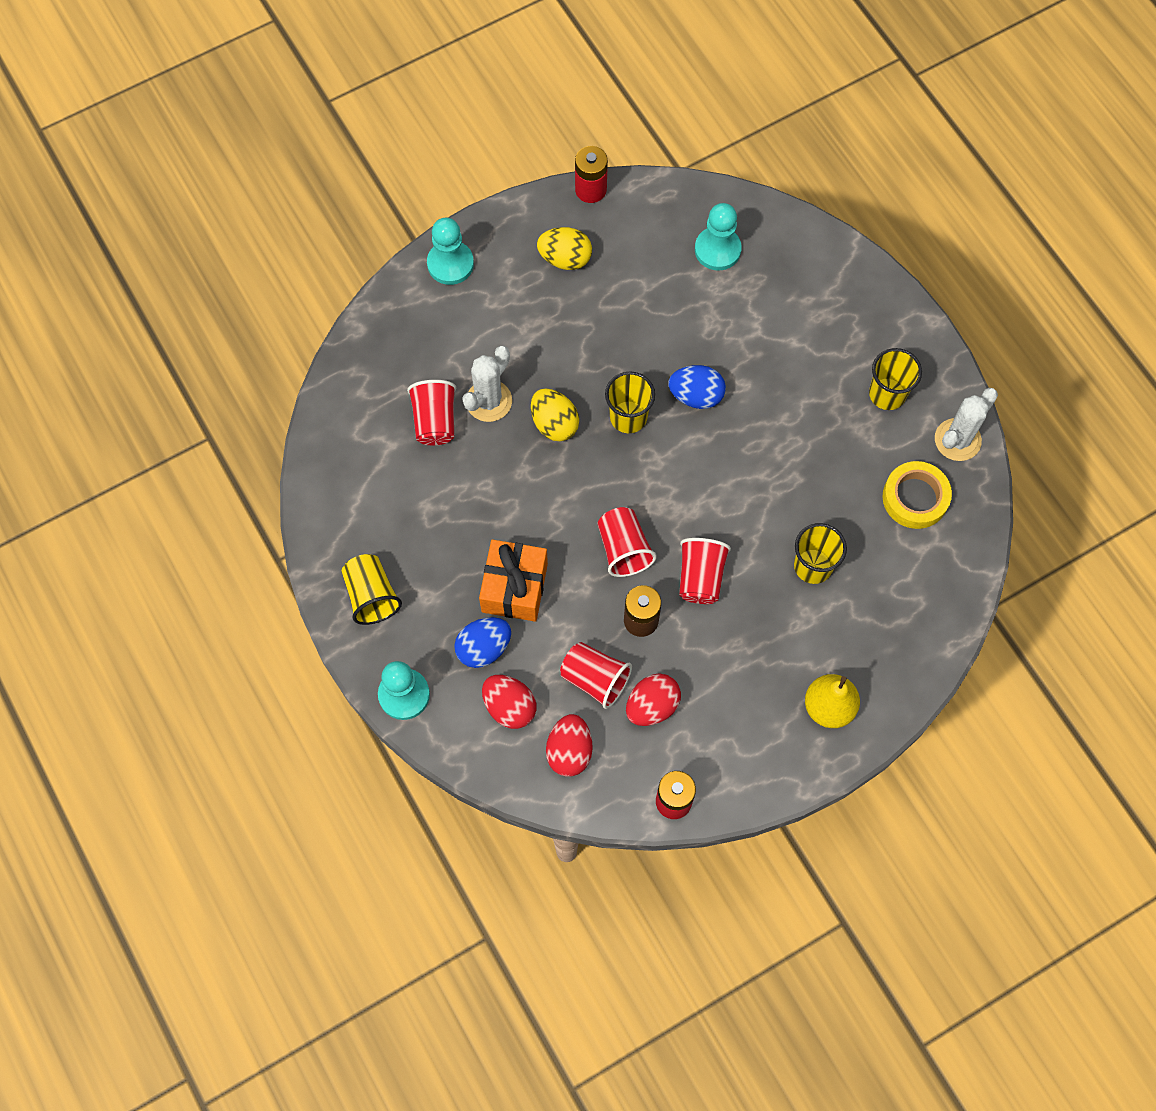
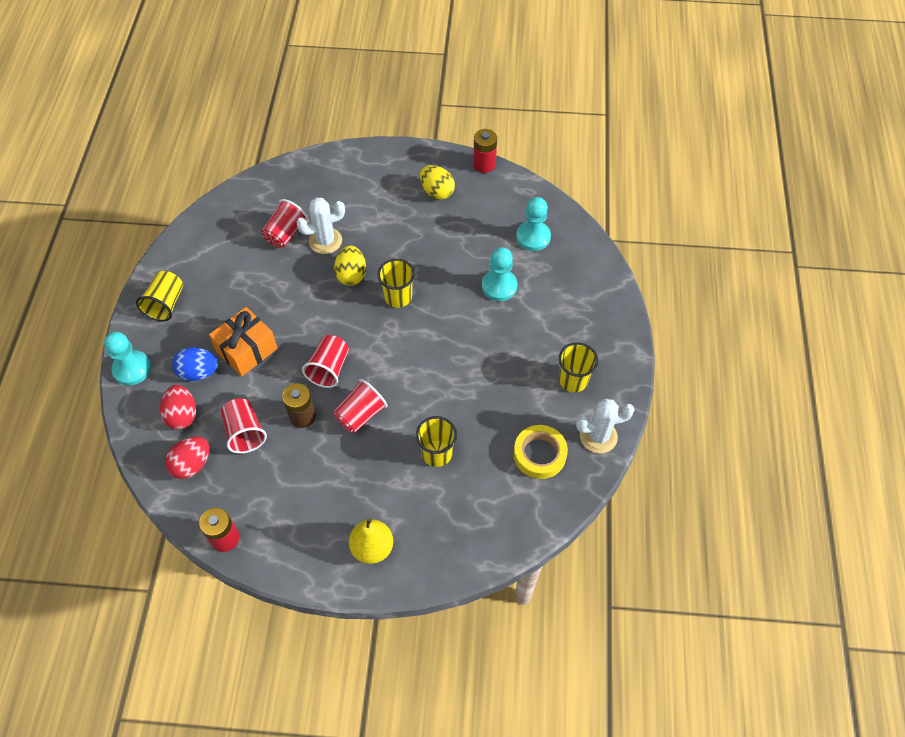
camera: 35 degrees right, 10 degrees down
(450, 264) = (369, 159): turquoise pawn -> turquoise pawn (499, 286)
(652, 706) = (264, 471): red egg -> none
(696, 396) = (449, 309): blue egg -> none

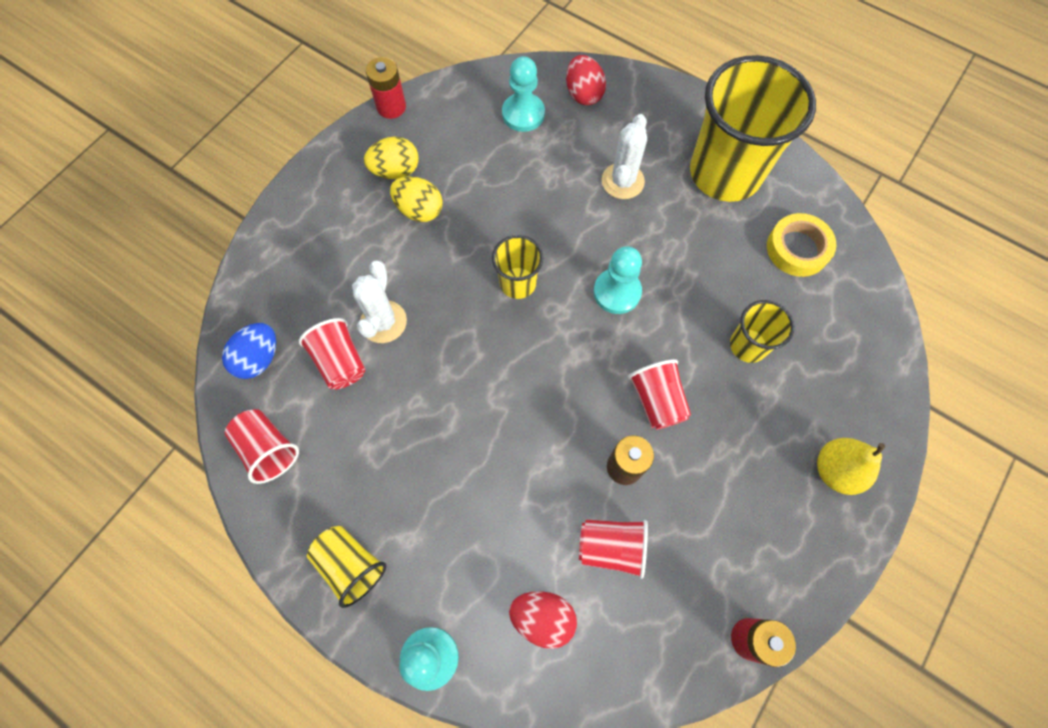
camera: 60 degrees left, 10 degrees up
(192, 464) = (624, 636): red egg -> red egg (583, 94)
(199, 372) = (488, 567): blue egg -> blue egg (259, 358)
(247, 350) = (490, 490): orange gift -> none
(329, 369) = (574, 405): red cup -> red cup (268, 449)
(351, 275) = (454, 317): yellow egg -> yellow egg (419, 210)
(499, 286) = (567, 177): turquoise pawn -> turquoise pawn (617, 292)
(573, 380) = (725, 173): yellow cup -> yellow cup, size x2.11
(598, 436) = (802, 187): white cactus -> white cactus (622, 181)

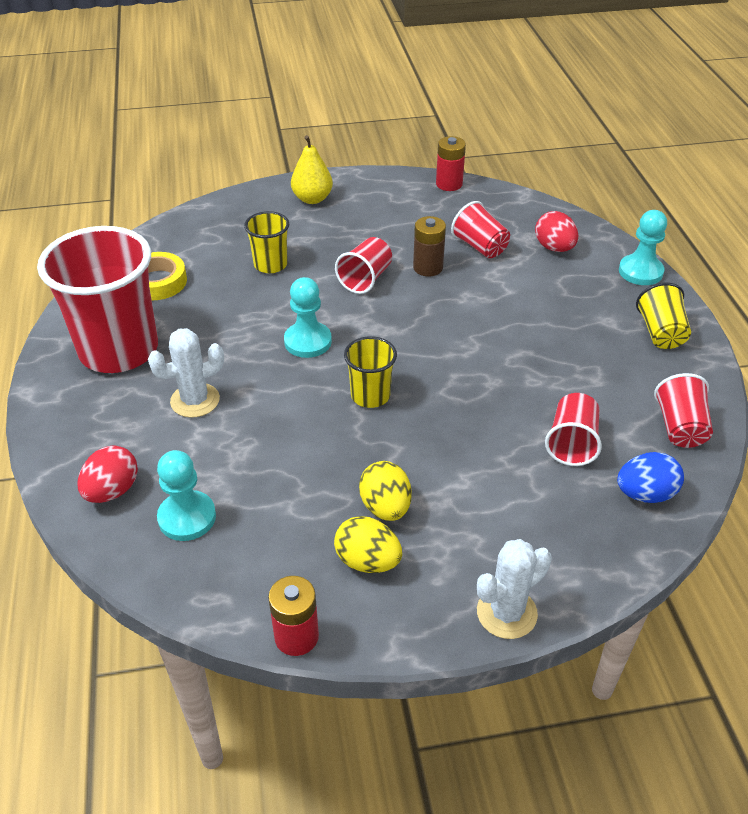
camera: 135 degrees left, 25 degrees down
(383, 322) = (508, 445): white cactus -> white cactus (506, 613)
(725, 173) = (119, 350): yellow cup -> red cup

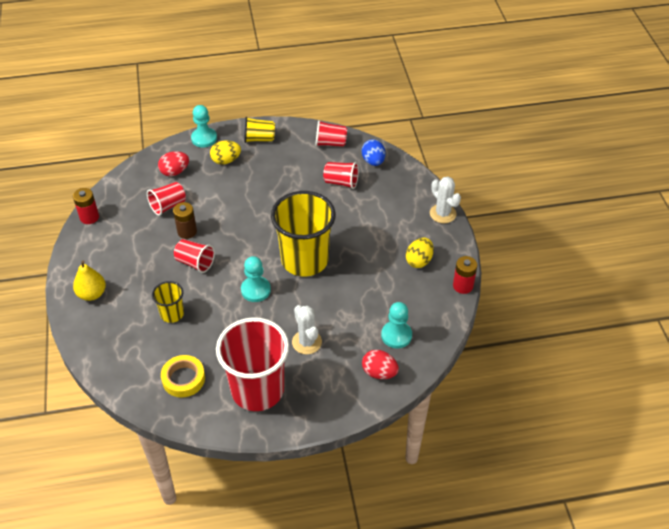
camera: 90 degrees left, 5 degrees up
(370, 395) = (305, 260): yellow cup -> yellow cup, size x2.11
(385, 507) = (385, 254): yellow egg -> yellow egg (226, 160)

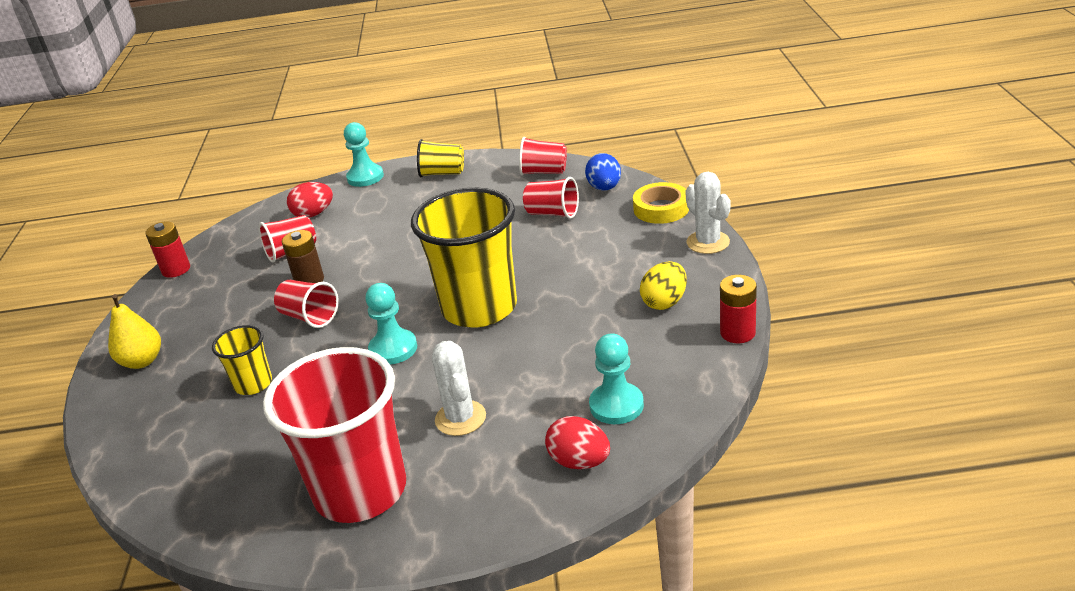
camera: 10 degrees right, 15 degrees down
(183, 379) = (241, 475): yellow tape -> yellow tape (661, 208)
(226, 160) = (389, 198): yellow egg -> none

